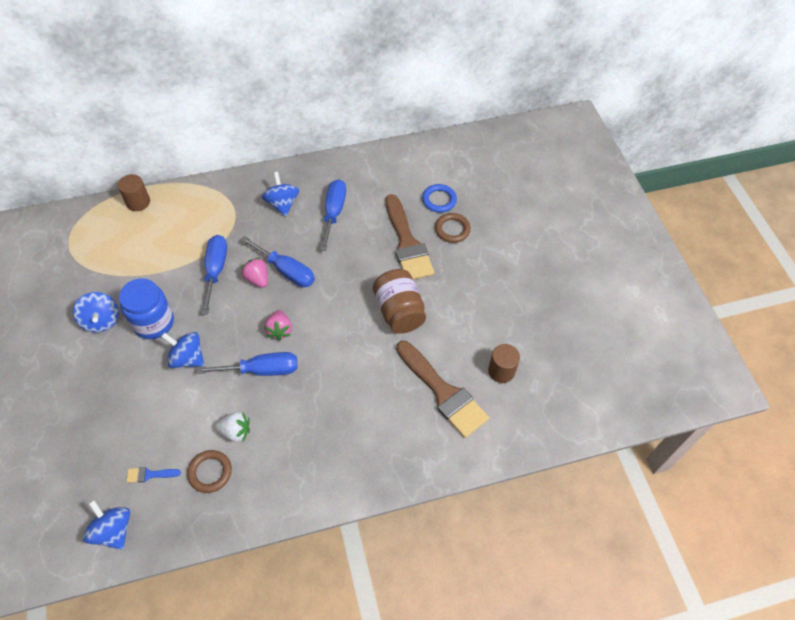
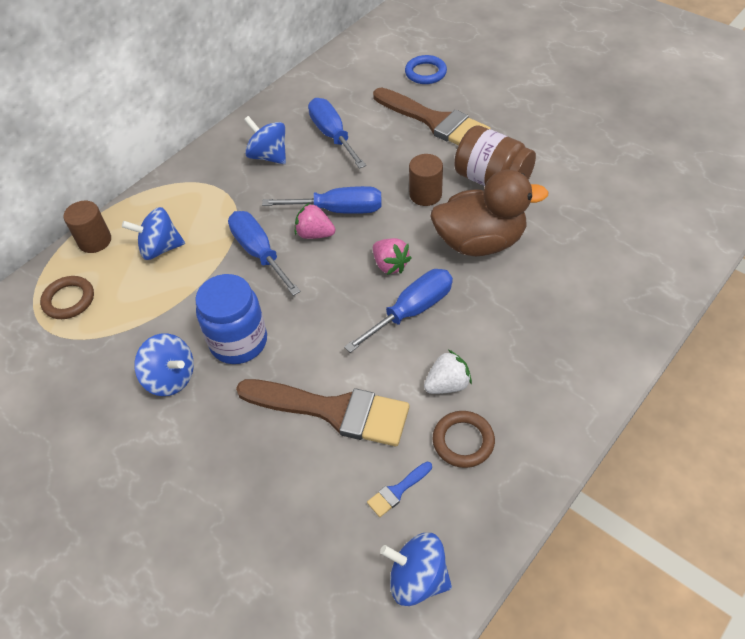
camera: 30 degrees left, 5 degrees down
(187, 358) = (316, 351): blue spinning top -> blue spinning top (160, 248)
(347, 351) = (480, 242): none -> brown duck
(443, 392) = (609, 220): brown brush -> brown brush (333, 411)
(452, 229) = (465, 89): brown ring -> brown ring (69, 300)
(501, 371) = (639, 172): brown cylinder -> brown cylinder (425, 195)

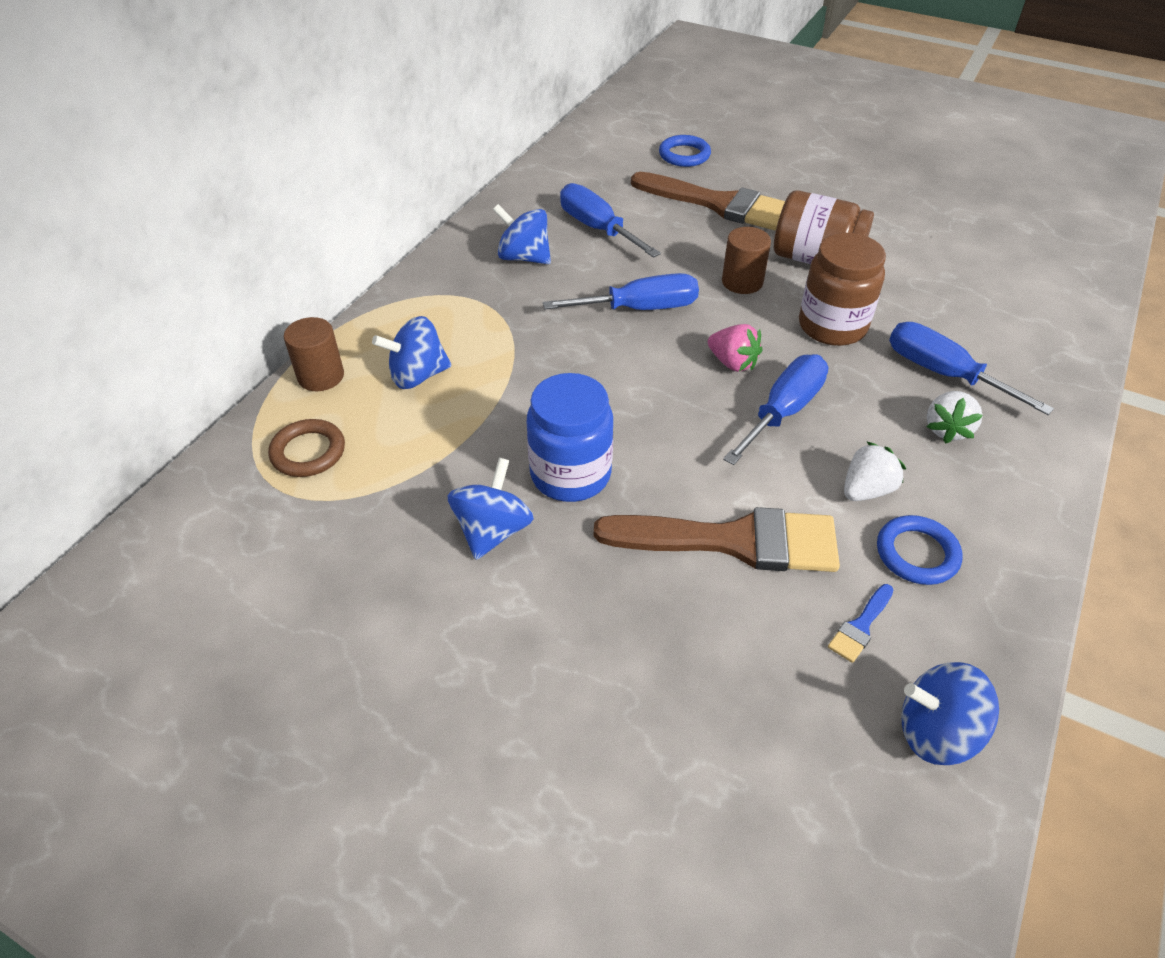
camera: 15 degrees left, 5 degrees down
(171, 378) = (492, 531): blue spinning top -> blue spinning top turned 90 degrees counterclockwise
(259, 252) = (556, 366): blue screwdriver -> blue screwdriver (943, 373)
(315, 234) = (621, 338): pink strawberry -> none
(463, 441) = (917, 554): brown ring -> blue ring
(480, 242) = (832, 326): brown duck -> brown jar
(531, 342) = (947, 429): none -> white strawberry

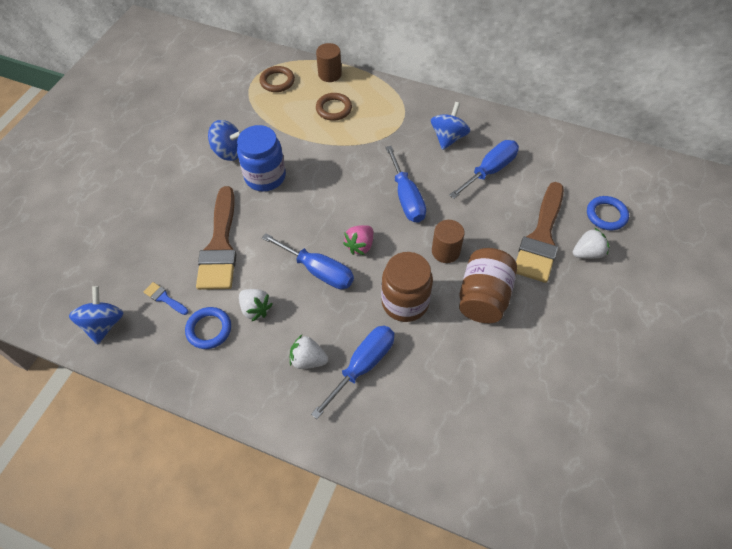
camera: 85 degrees right, 10 degrees up
(417, 375) = (334, 109): blue spinning top -> brown ring
(742, 176) = (587, 253): none -> white strawberry

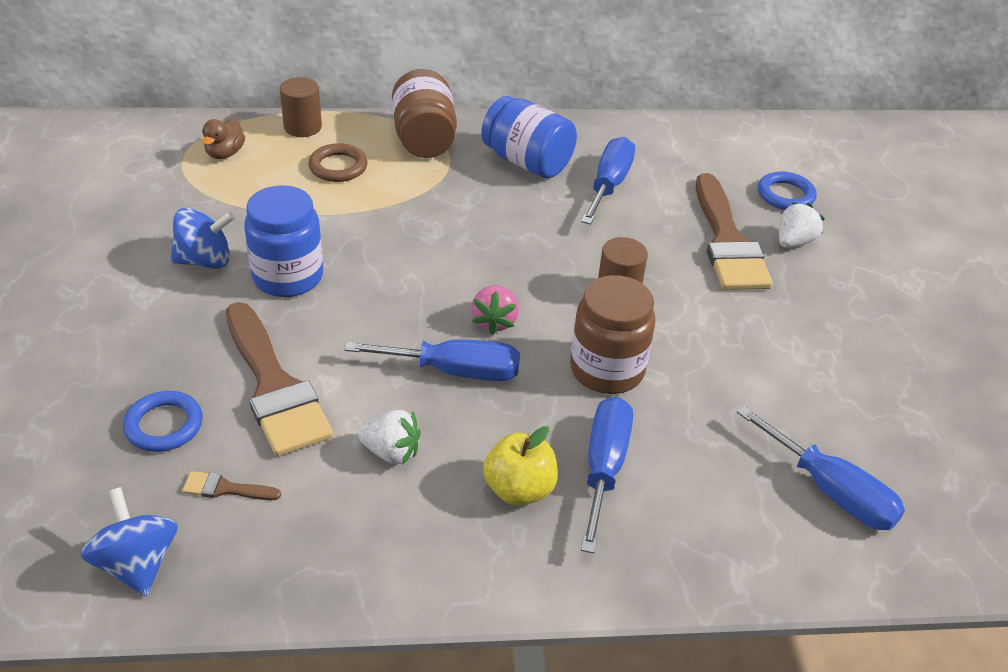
camera: 30 degrees left, 15 degrees down
(164, 298) = (225, 489): blue brush -> brown brush
(209, 329) = (333, 505): blue ring -> blue ring (164, 425)
(277, 81) = (225, 153): brown ring -> brown duck
(308, 360) = (519, 489): white strawberry -> yellow apple
(406, 198) = (519, 245): blue screwdriver -> blue screwdriver (830, 491)
(448, 138) = (527, 162): blue spinning top -> blue jar
(483, 297) = (705, 330): brown jar -> brown jar (424, 139)

